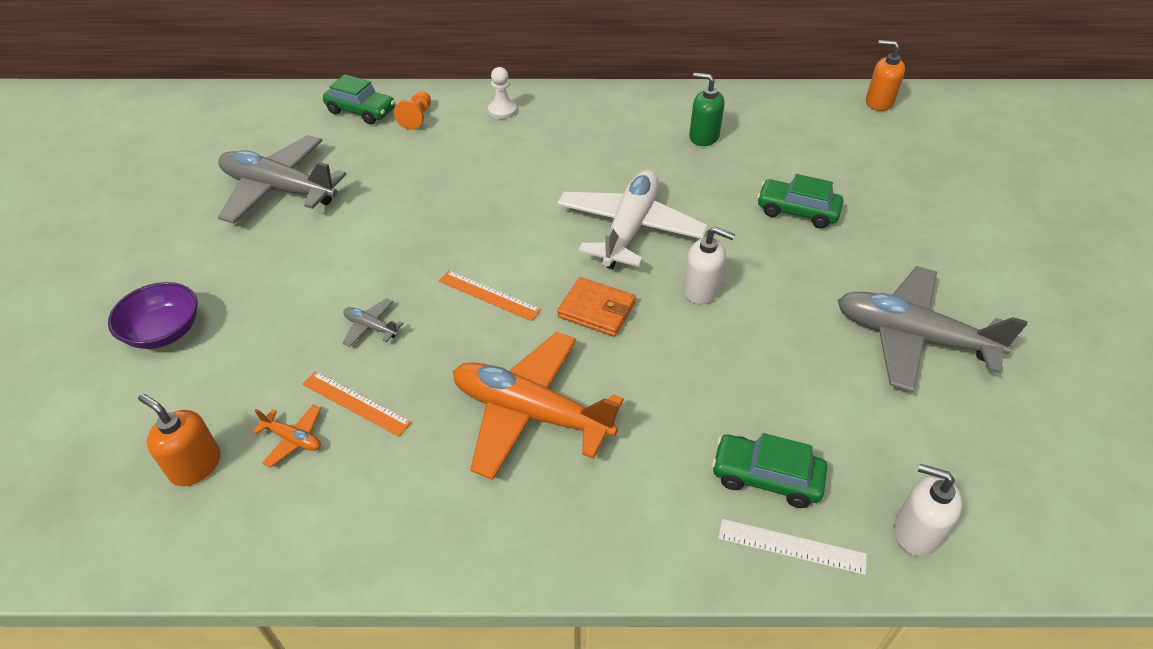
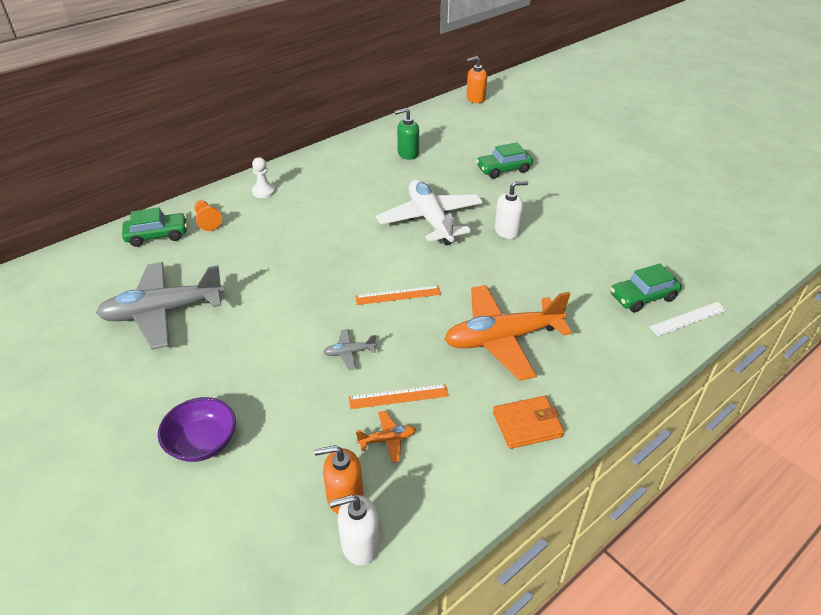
camera: 40 degrees left, 5 degrees down
(596, 310) = (468, 269): orange wallet -> orange wallet (527, 424)
(912, 338) = (624, 202): grey plane -> none
(915, 532) = (722, 281): white soap dispenser -> white soap dispenser (360, 544)

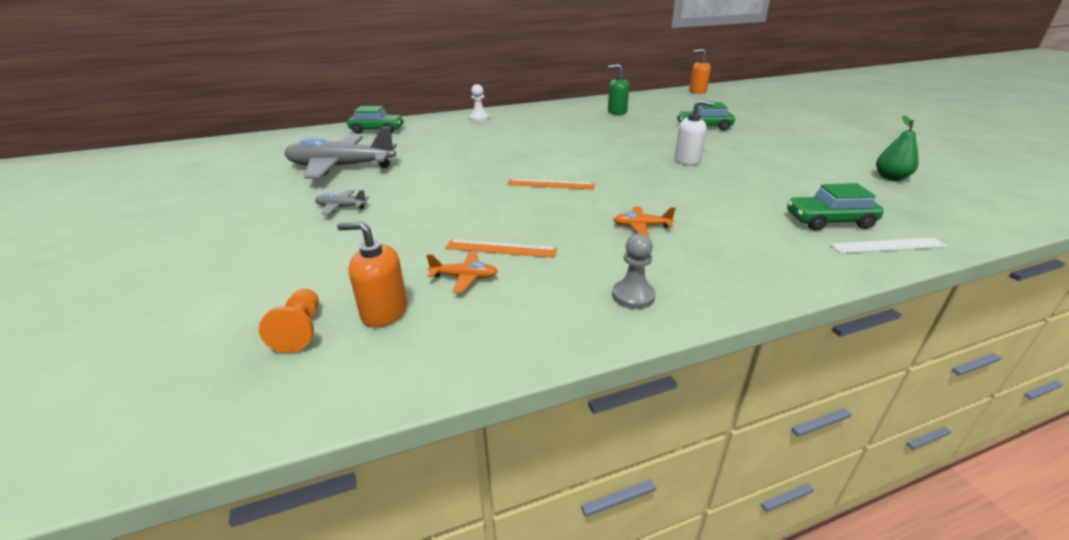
camera: 20 degrees right, 10 degrees down
(202, 442) = (291, 246): purple bowl -> none
(207, 221) = (421, 128): orange pawn -> orange pawn (300, 330)
(349, 353) = (476, 212): grey plane -> grey plane (341, 207)
(360, 544) = (365, 356): white soap dispenser -> none
(430, 220) = (613, 146): white plane -> none
(502, 339) = (641, 226): orange plane -> orange plane, size x0.41
(527, 424) = (633, 296): orange wallet -> grey pawn
(677, 226) = (891, 178): none -> green pear

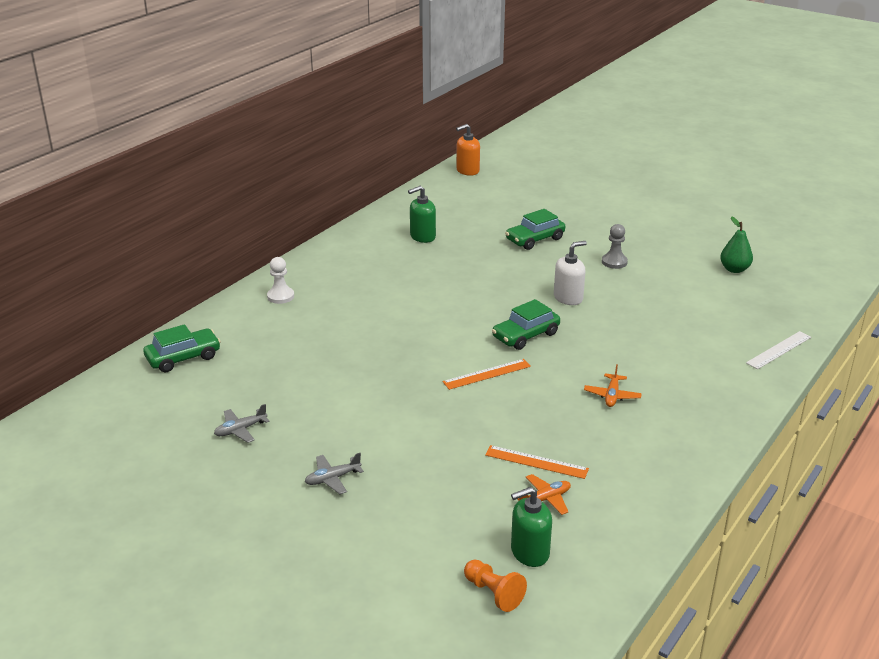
camera: 35 degrees left, 0 degrees up
(341, 167) = (240, 430): grey plane -> grey plane, size x0.41
(384, 312) = (529, 552): orange soap dispenser -> green soap dispenser
(501, 248) = (536, 462): orange ruler -> orange ruler turned 45 degrees clockwise
(633, 296) = (671, 463): grey pawn -> grey pawn (614, 262)
(641, 226) = (612, 396): orange plane -> orange plane turned 45 degrees counterclockwise
(829, 221) = (729, 338): green car -> green car (526, 335)

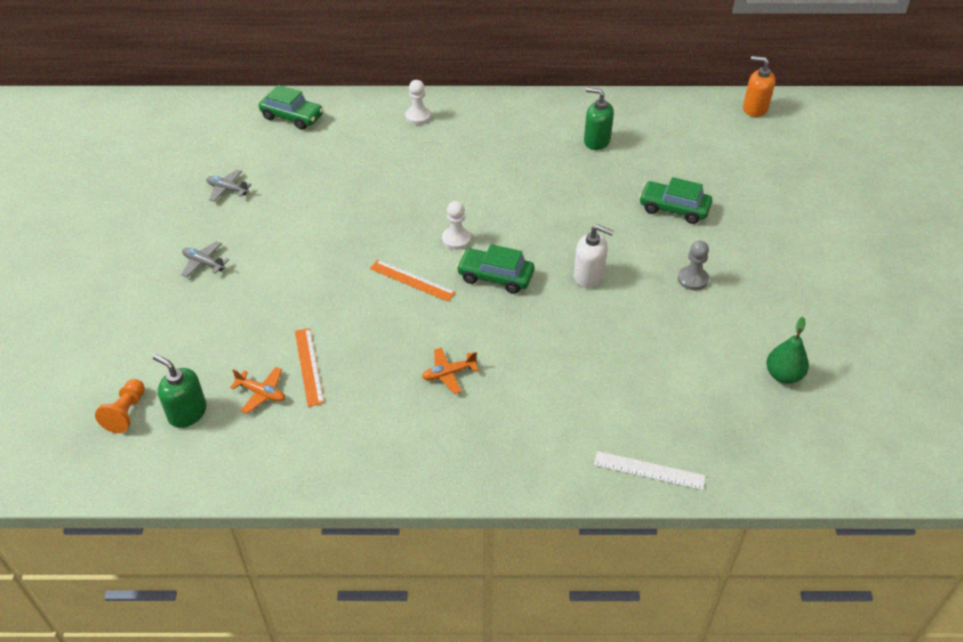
camera: 55 degrees right, 15 degrees up
(461, 336) = (456, 239): none -> white pawn

